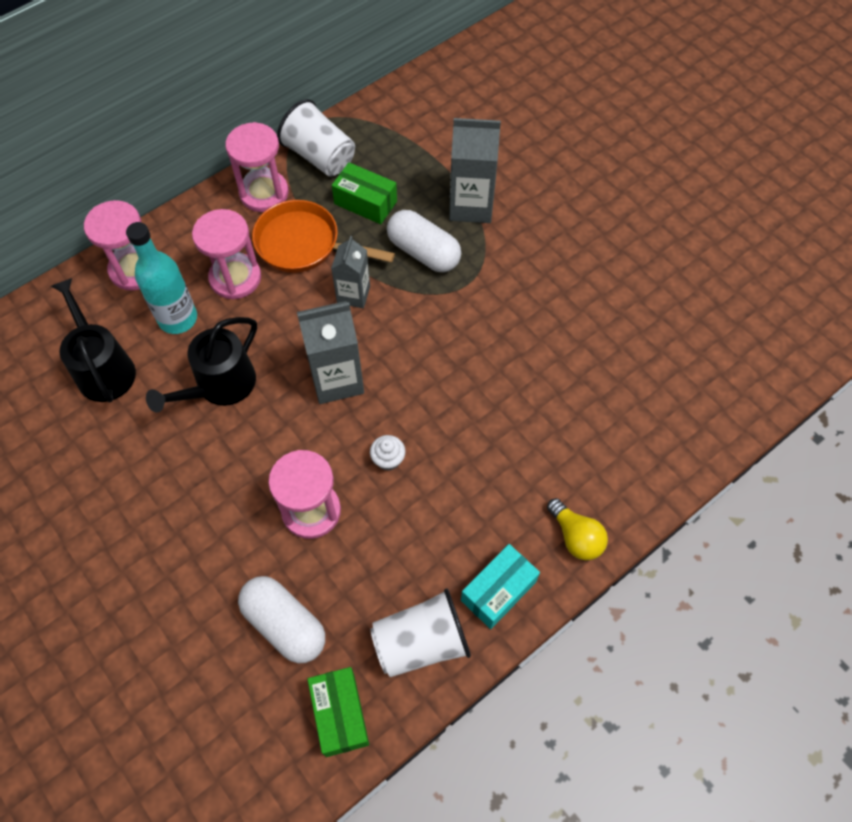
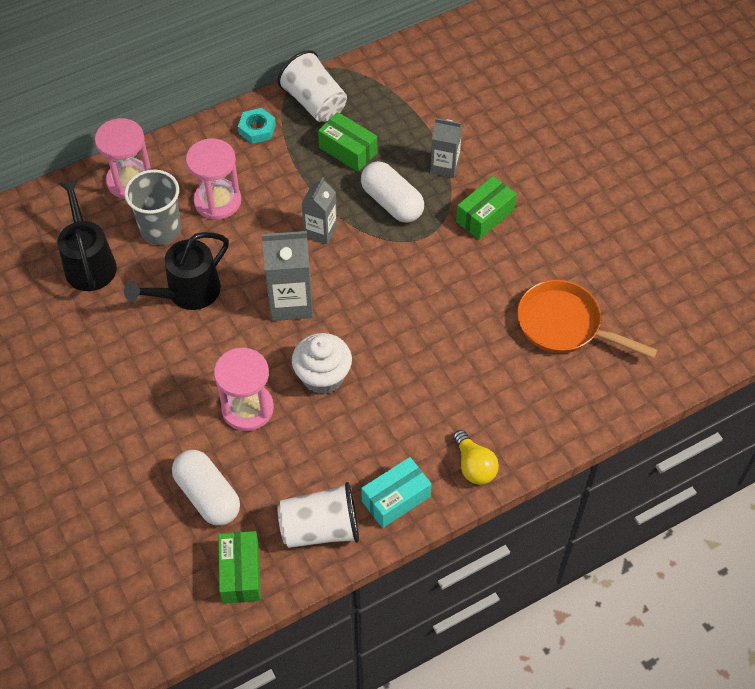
camera: 10 degrees right, 5 degrees down
(178, 318) = (160, 229): turquoise bottle -> grey cup
(264, 193) = (257, 129): pink hourglass -> turquoise nut
(304, 244) = (284, 180): orange pan -> orange pan (565, 325)
(388, 459) = (323, 376): white cupcake -> white cupcake, size x1.88
(471, 205) = (444, 166): grey carton -> grey carton, size x0.63
(524, 252) = (485, 216): none -> green box

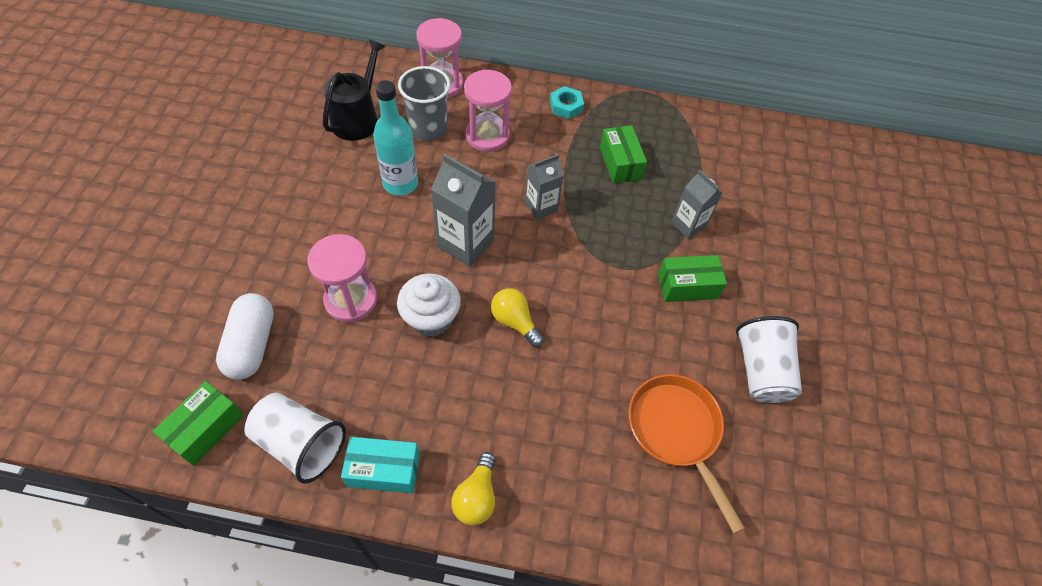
camera: 35 degrees right, 0 degrees up
(188, 292) = (400, 183): black watering can -> turquoise bottle
(314, 102) = (627, 114): white cup -> white cup (761, 370)
(386, 333) = (514, 322): none -> yellow light bulb
(392, 202) = (618, 223): white capsule -> none

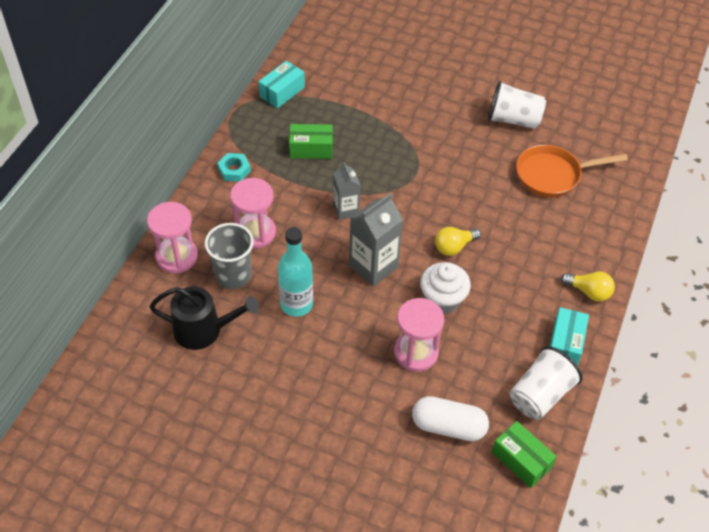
camera: 75 degrees left, 5 degrees down
(358, 118) = (203, 330): black watering can -> black watering can turned 150 degrees clockwise
(687, 286) = (440, 139): green box -> none
(688, 225) = (384, 124): grey carton -> none
(694, 125) = (282, 92): none -> turquoise box

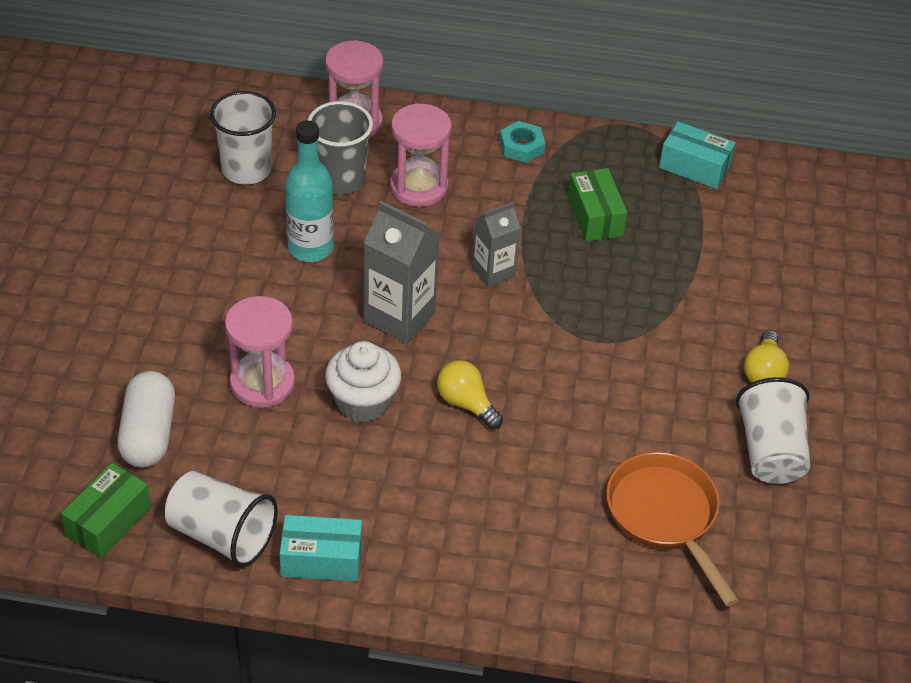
camera: 75 degrees right, 5 degrees down
(203, 330) = (246, 169): black watering can -> white cup
(589, 292) = (431, 584): yellow light bulb -> yellow light bulb (763, 372)

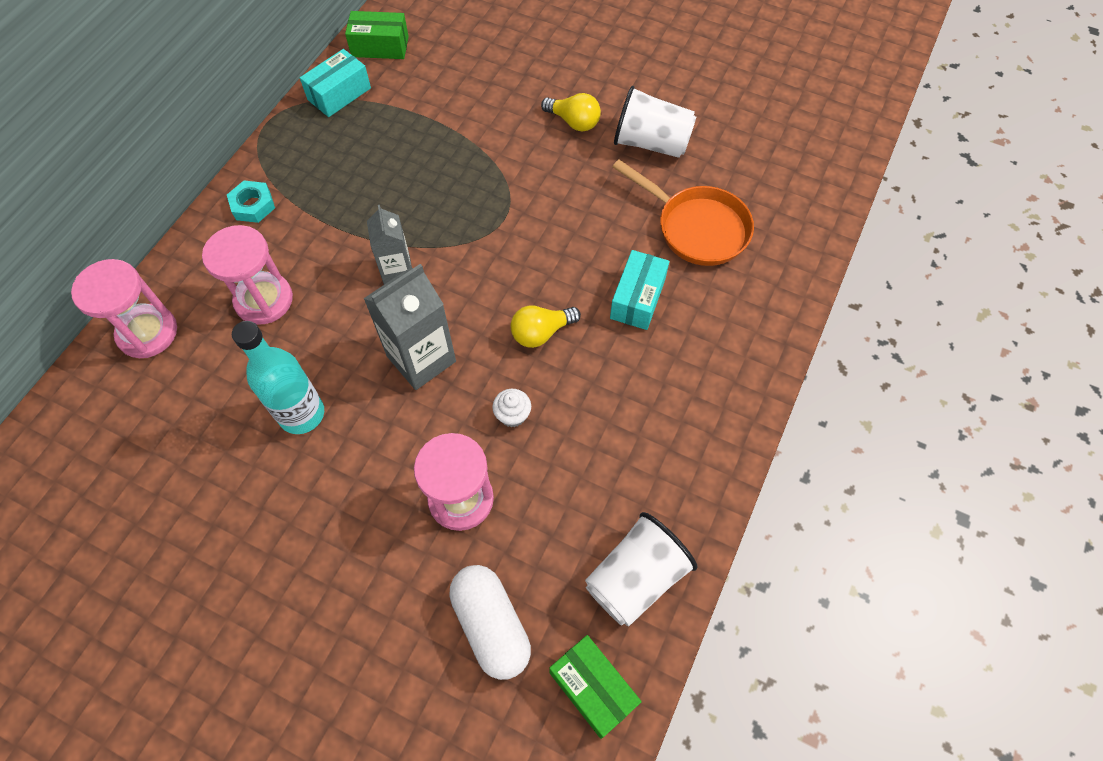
camera: 70 degrees left, 15 degrees up
(148, 434) = (491, 625): white capsule -> white capsule turned 45 degrees clockwise
(246, 169) = (162, 449): white cup -> none
(321, 559) = (683, 494): turquoise box -> turquoise box (637, 299)
(340, 179) = (221, 365): grey cup -> none
(363, 402) = (512, 415): white cupcake -> white cupcake, size x0.53
(595, 217) = (364, 177): green box -> green box (380, 46)
(665, 517) = (696, 228): orange pan -> orange pan turned 135 degrees counterclockwise

